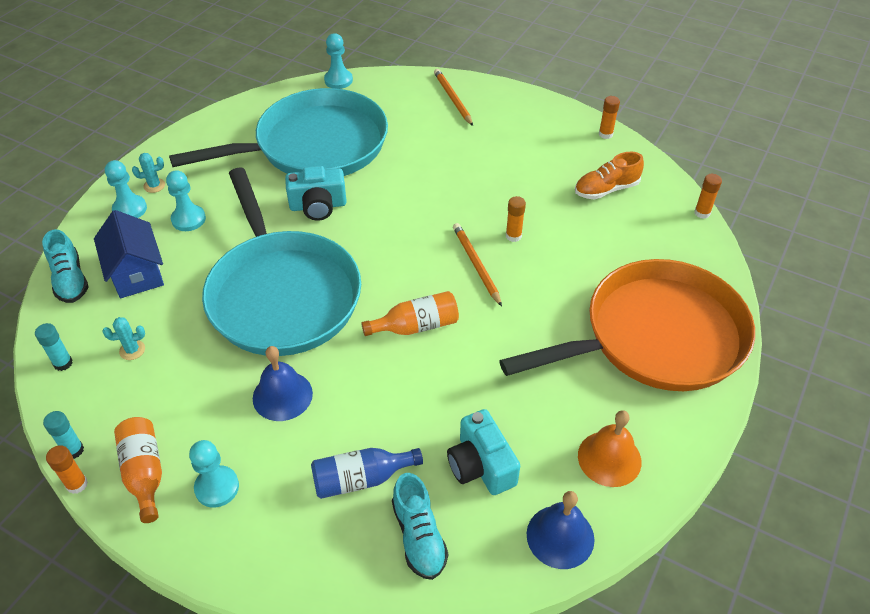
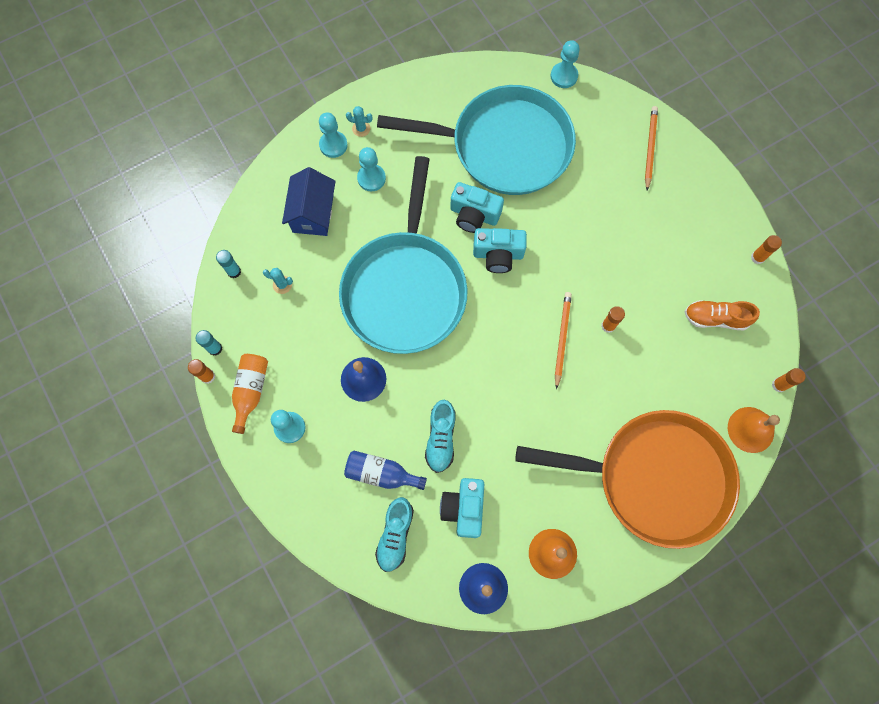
camera: 30 degrees right, 25 degrees up
(70, 280) = (265, 196): turquoise shoe -> turquoise shoe (441, 439)
(364, 226) = (498, 255): none -> turquoise camera
(416, 326) = (485, 371): orange bottle -> none
(708, 256) = (750, 429): none -> orange bell

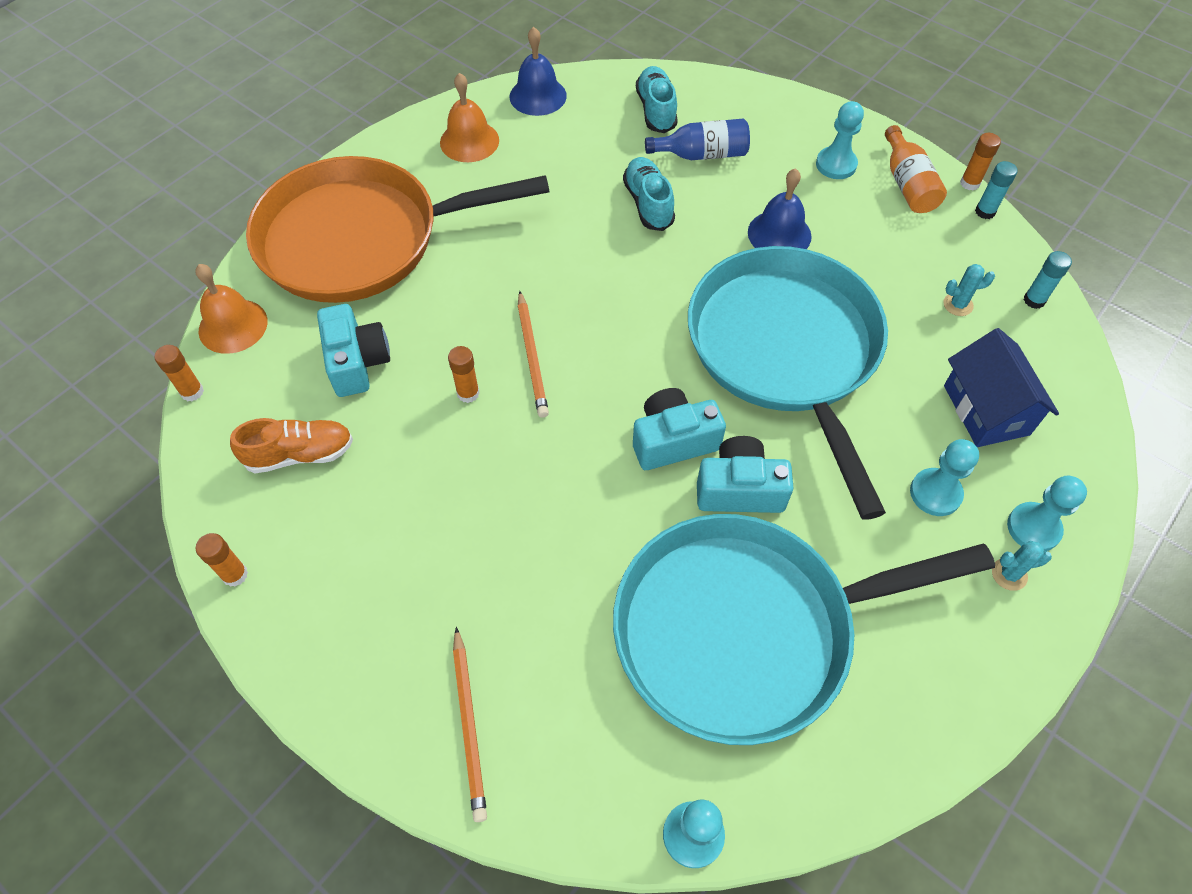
camera: 160 degrees right, 15 degrees down
(463, 508) = (589, 150): turquoise camera -> turquoise camera (357, 362)

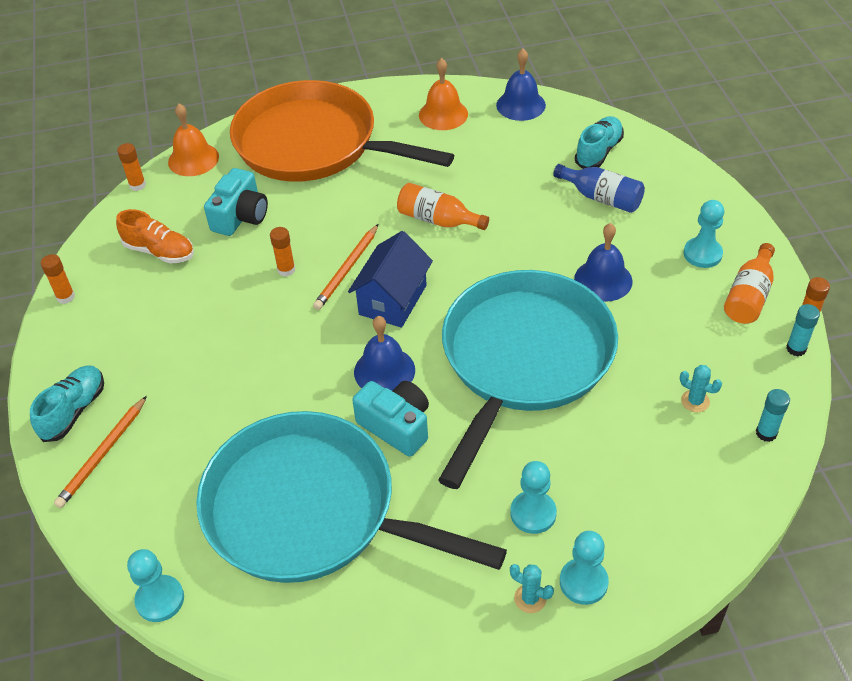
camera: 40 degrees right, 10 degrees down
(572, 255) = (438, 220): none -> orange bottle
(648, 203) = (526, 212): turquoise shoe -> turquoise shoe (74, 411)
(673, 440) = (384, 371): turquoise camera -> blue bell
(986, 410) = (636, 484): blue house -> blue house (393, 300)

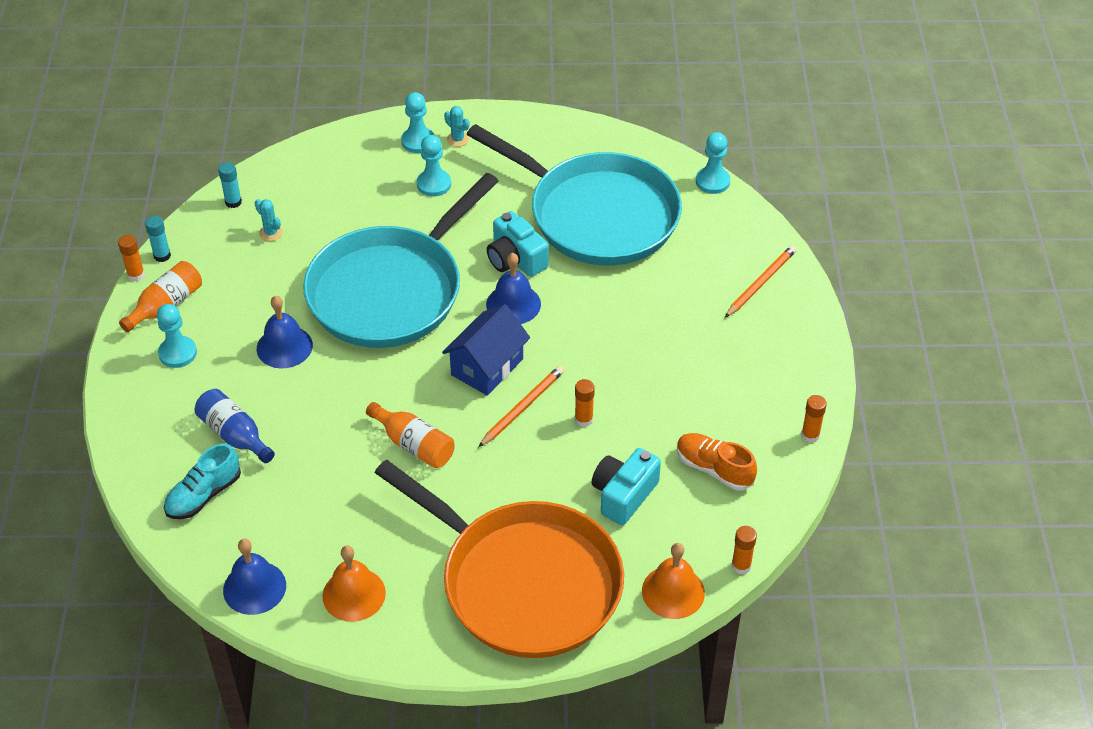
camera: 170 degrees left, 0 degrees up
(74, 411) = (789, 322): turquoise shoe -> none

